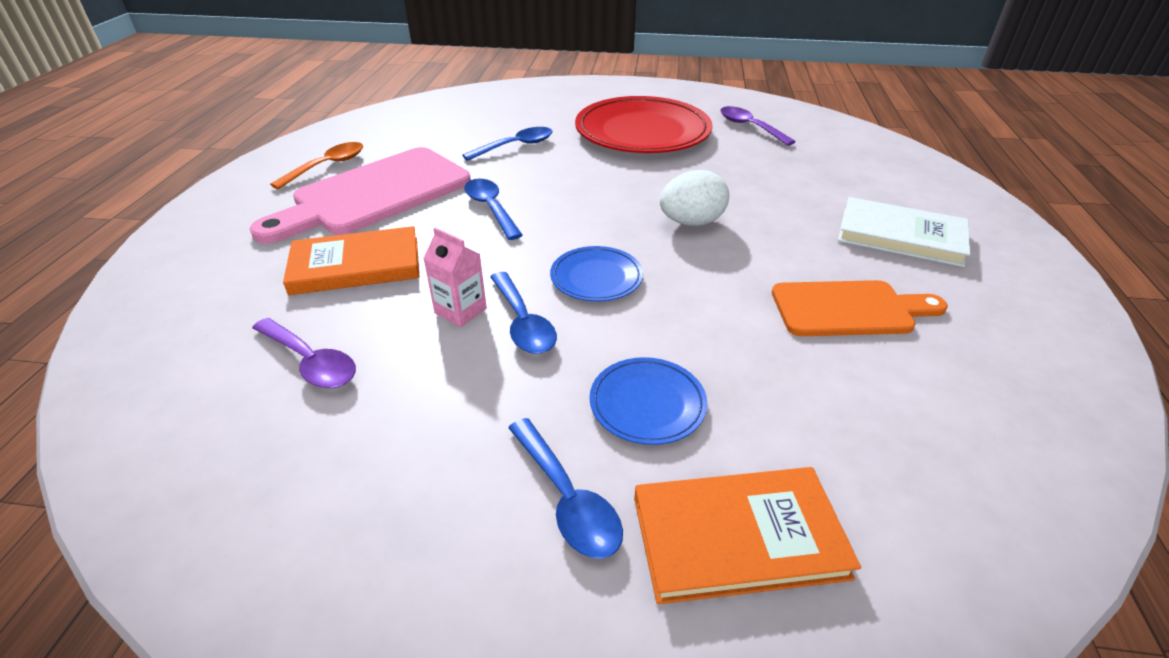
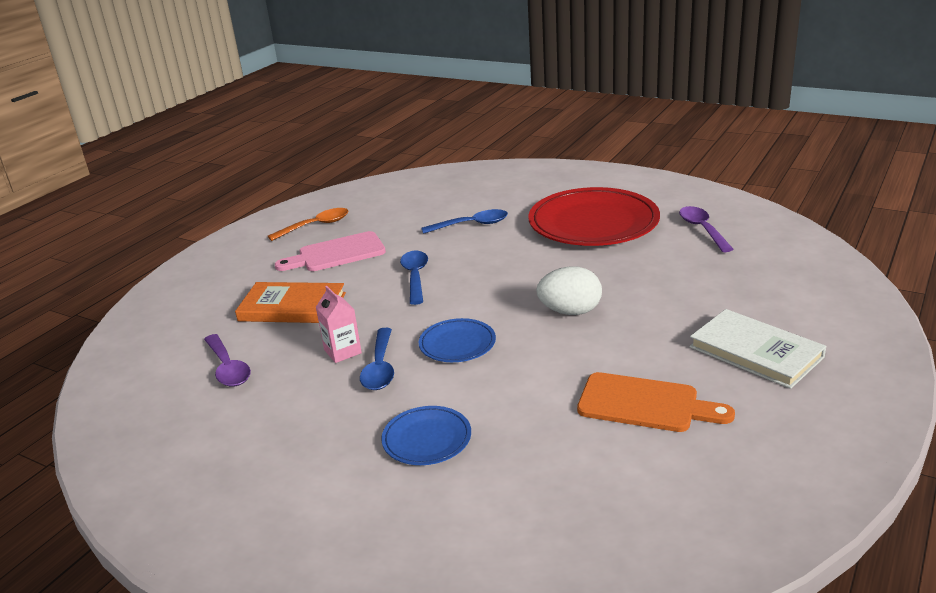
camera: 25 degrees right, 10 degrees down
(375, 194) = (336, 253): pink cutting board -> pink cutting board, size x0.62
(567, 499) = (331, 484): blue spoon -> none
(738, 537) = (423, 531): orange book -> none

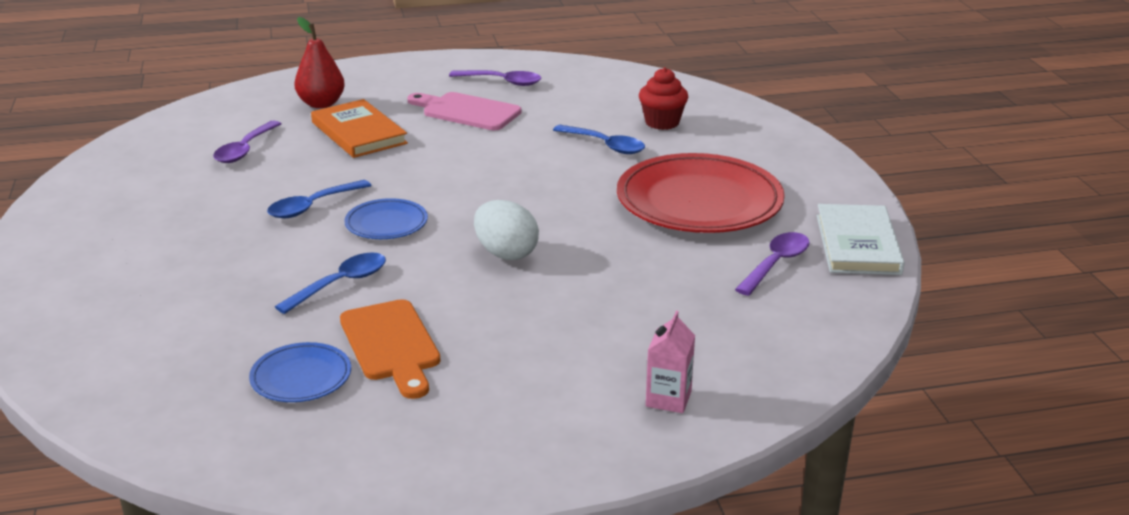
camera: 45 degrees right, 0 degrees up
(213, 306) = (321, 104): none -> red pear
(315, 226) = (502, 82): orange spoon -> purple spoon
(342, 351) = (318, 181): pink carton -> pink carton (668, 399)
(415, 277) = (473, 160): blue spoon -> blue spoon (340, 284)
(427, 439) = (236, 266): blue plate -> blue plate (301, 377)
(471, 197) = (662, 122): none -> red cupcake
(755, 352) = (550, 374): white book -> white book (857, 244)

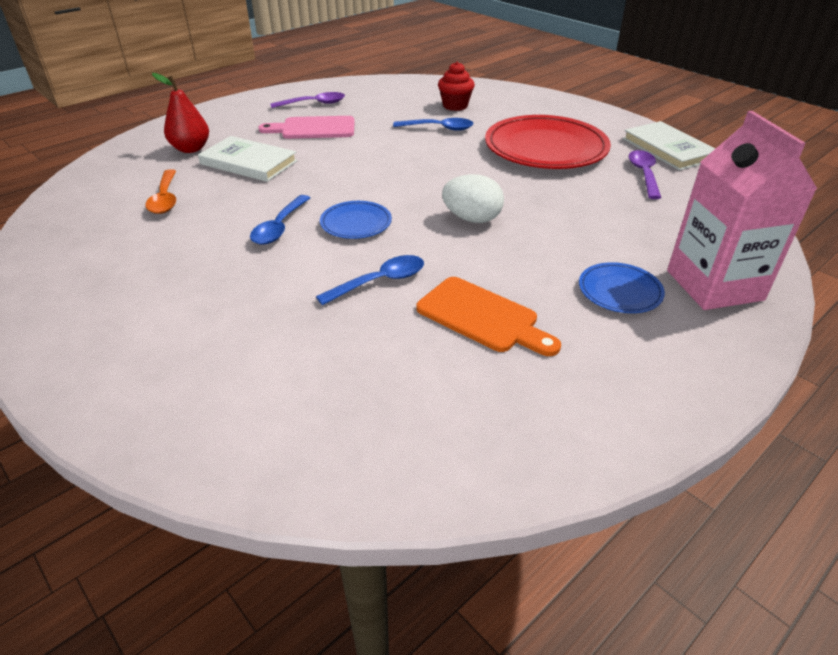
camera: 30 degrees left, 10 degrees up
(245, 149) = (165, 199): purple spoon -> orange spoon
(301, 377) = (447, 373): blue plate -> blue plate (619, 291)
(340, 284) = (380, 282): blue spoon -> blue spoon turned 45 degrees clockwise
(359, 133) = (249, 162): orange book -> white book
(668, 399) = (714, 285): pink carton -> pink carton, size x2.22

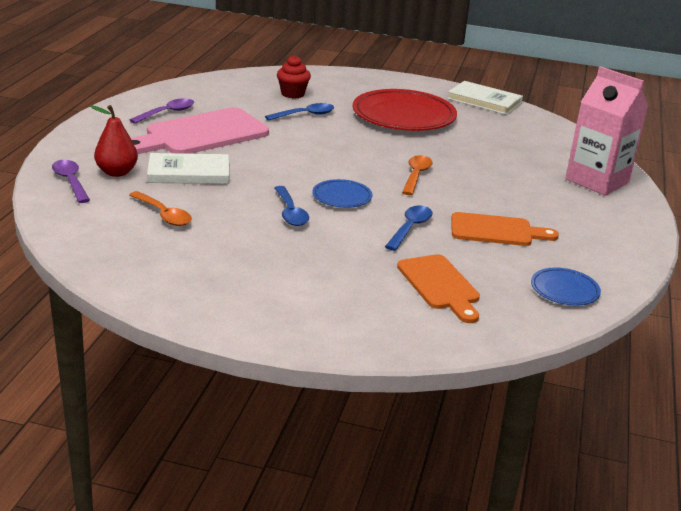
camera: 35 degrees left, 10 degrees down
(313, 372) = (440, 285): none -> orange cutting board
(314, 128) = (201, 134): pink cutting board -> pink cutting board, size x1.61
(472, 219) = (416, 175): white egg -> orange spoon
(619, 291) = (553, 197): blue plate -> blue plate (564, 290)
(644, 174) = (488, 122): purple spoon -> purple spoon (70, 181)

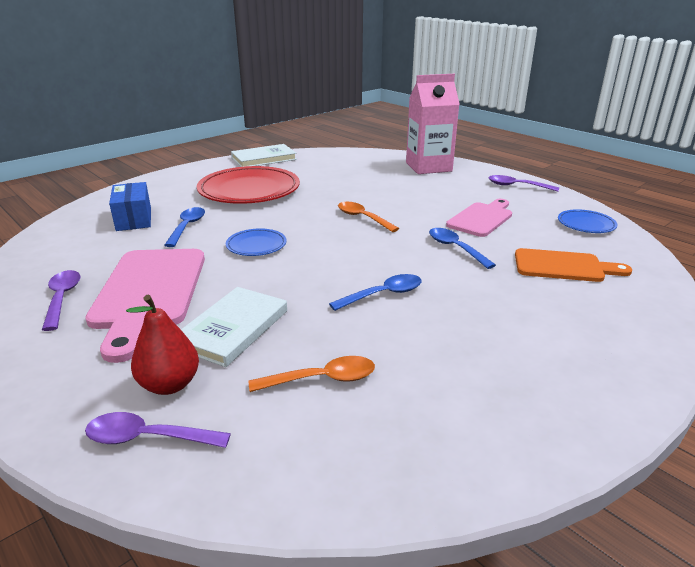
camera: 55 degrees left, 0 degrees up
(290, 212) = (383, 295): blue spoon -> blue spoon turned 45 degrees counterclockwise
(292, 94) = (134, 219): red cupcake -> blue box
(342, 197) = (373, 260): blue plate -> blue plate (256, 245)
(496, 231) = (481, 218): orange cutting board -> pink cutting board
(619, 238) = (517, 186): none -> purple spoon

